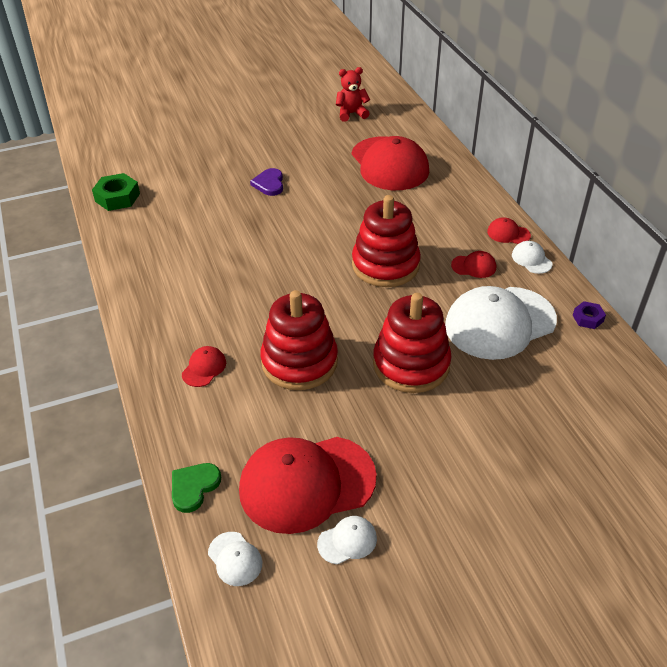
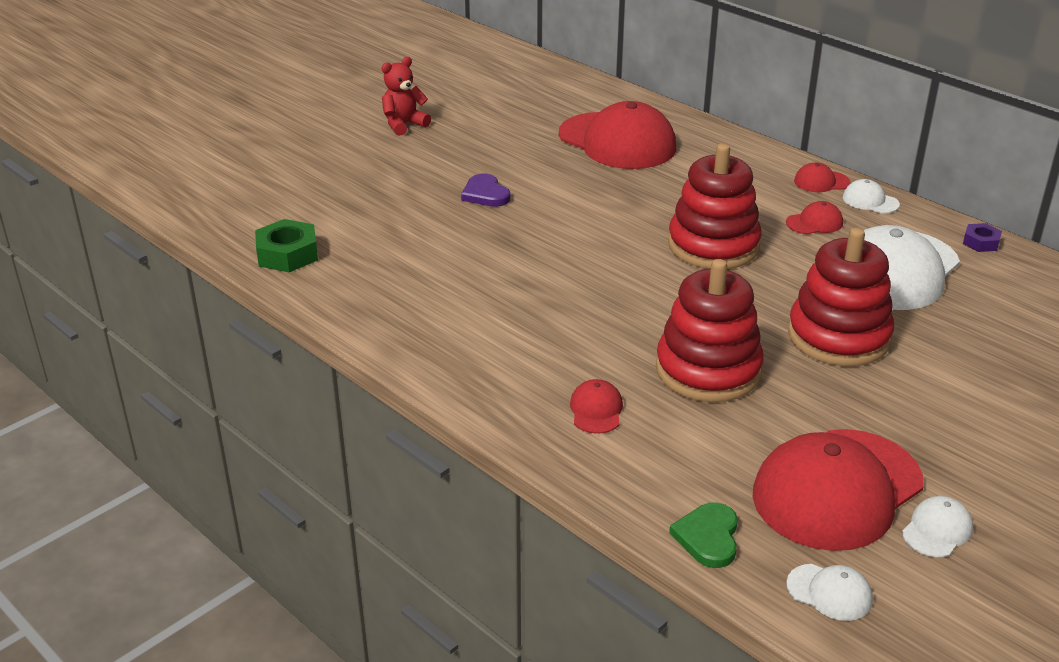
camera: 25 degrees left, 10 degrees down
(351, 114) = (518, 98): red teddy bear -> red teddy bear (404, 124)

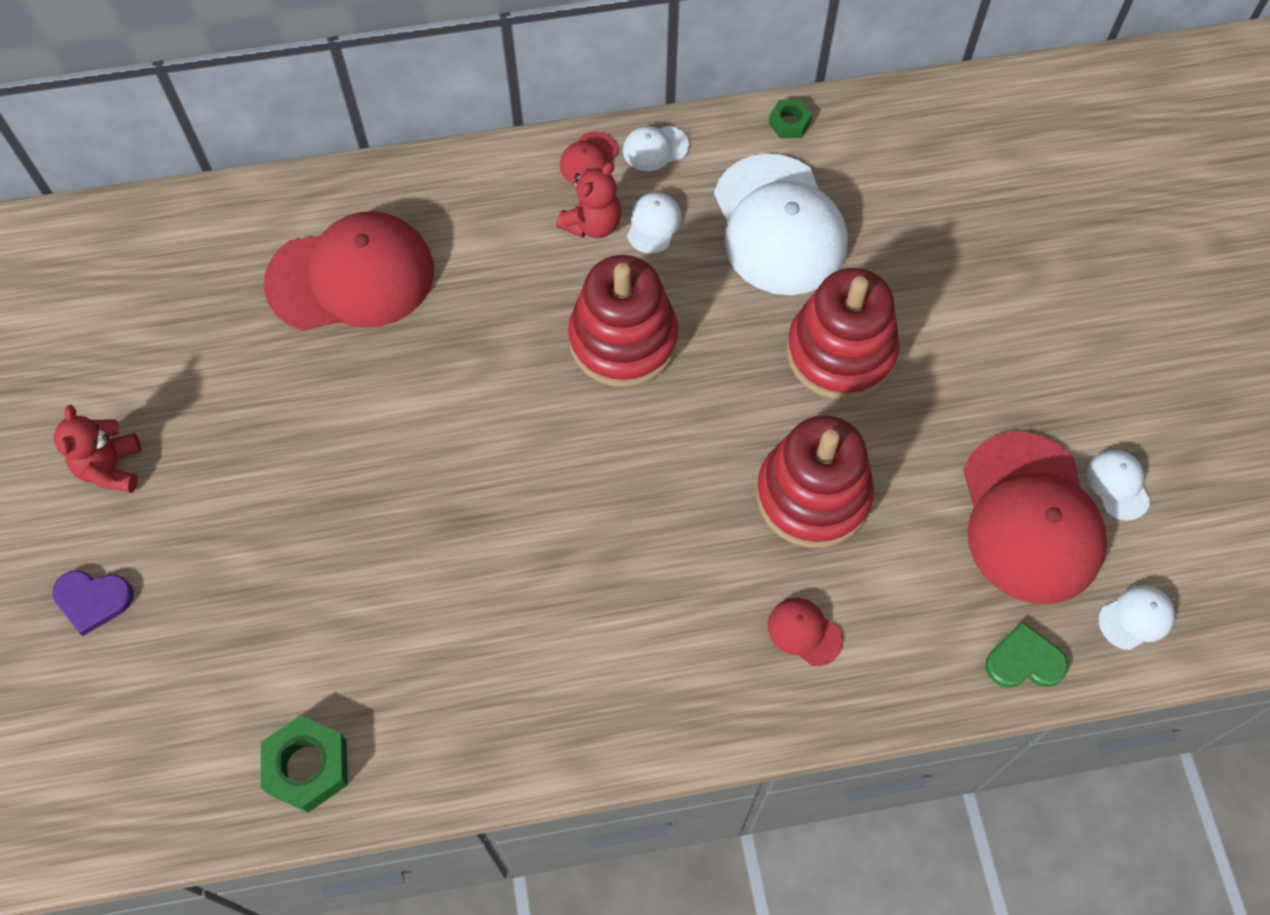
camera: 55 degrees left, 30 degrees up
(485, 194) = (349, 481): purple heart -> purple heart (93, 600)
(708, 537) = (1024, 661): green heart -> green heart turned 135 degrees clockwise
(778, 201) = (592, 224): none -> red teddy bear
(814, 222) = (653, 224): red cap -> white cap
(981, 242) = (789, 123): purple nut -> green nut

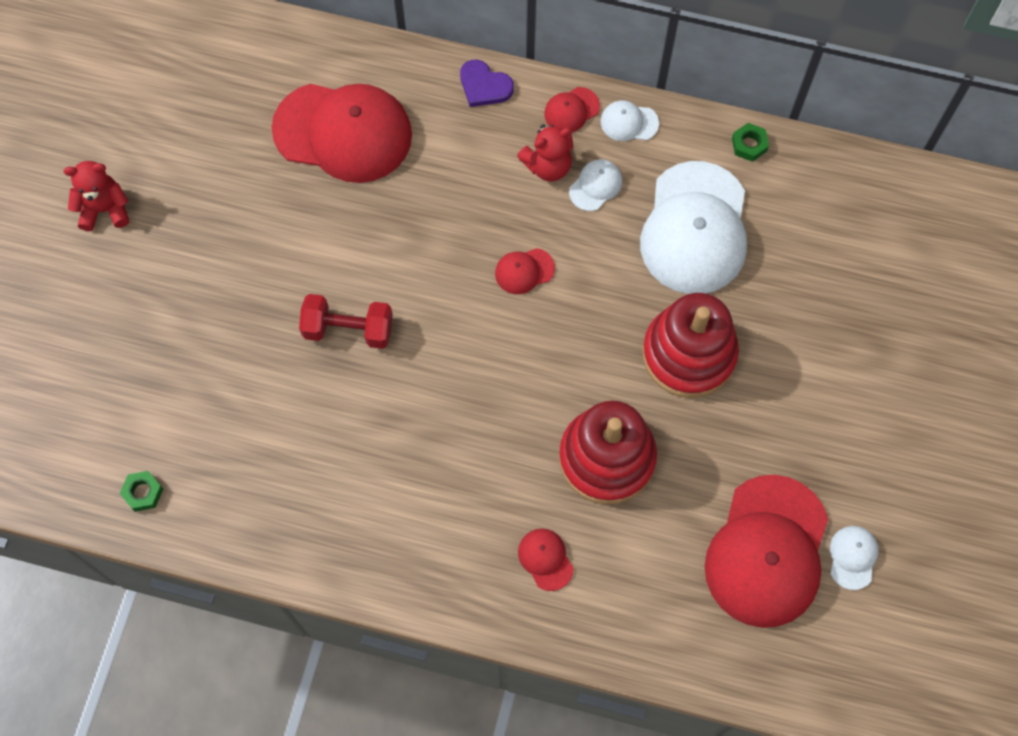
camera: 25 degrees right, 5 degrees up
(93, 600) = (50, 304): purple heart -> purple heart (484, 86)
(111, 468) = (105, 209): red teddy bear -> red teddy bear turned 60 degrees clockwise
(307, 766) = (143, 492): green nut -> green nut, size x0.58
(460, 481) = (348, 329): none -> red dumbbell
(623, 340) = (524, 271): red stacking toy -> red cap
(1024, 661) = (701, 657): green heart -> none
(1136, 618) = (807, 666): white cap -> none

